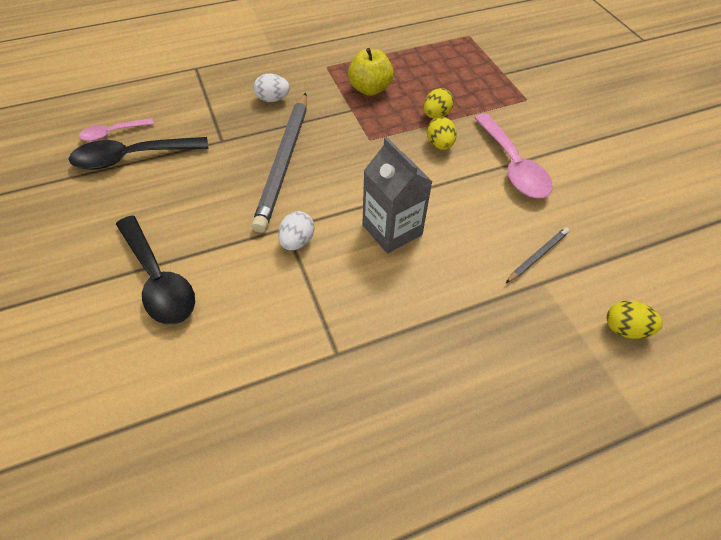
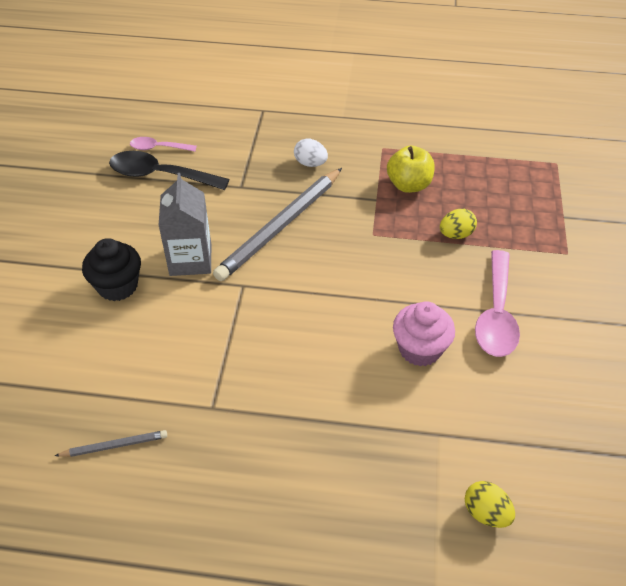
camera: 30 degrees right, 5 degrees down
(158, 280) = (117, 286): black spoon -> black cupcake
(297, 241) = (244, 301): white egg -> none
(392, 230) = (332, 326): grey carton -> grey carton (190, 260)
(439, 145) = (437, 265): yellow egg -> none
(477, 218) = (420, 349): none -> pink cupcake
(537, 256) = (452, 409): grey pencil -> grey pencil (114, 446)

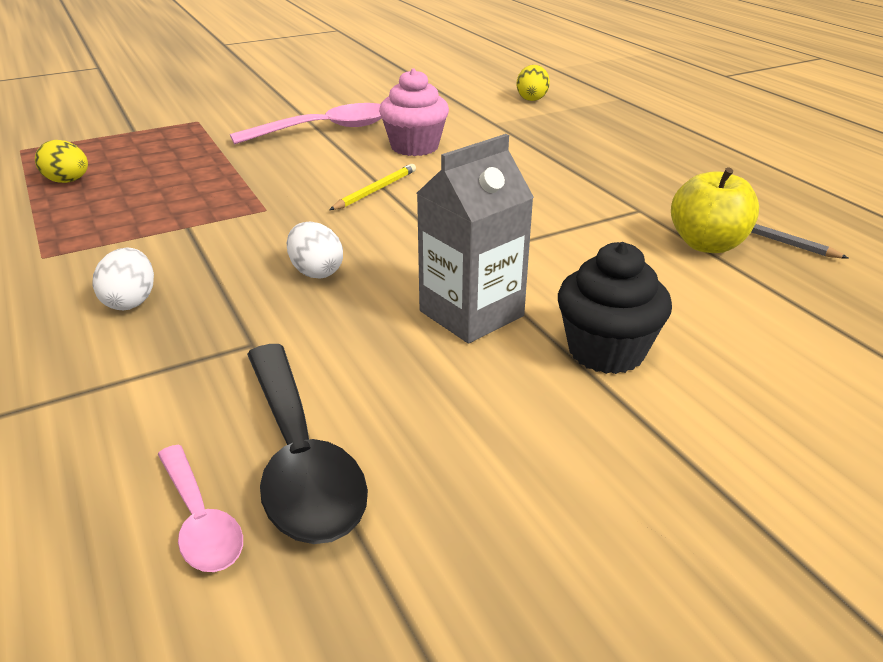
camera: 125 degrees left, 15 degrees down
(281, 226) = (316, 272): grey pencil -> white egg
(358, 291) = (375, 190): none -> yellow pencil
(409, 185) = (134, 214): yellow apple -> yellow apple (707, 244)
(455, 234) = (218, 168): yellow egg -> yellow egg (68, 181)

